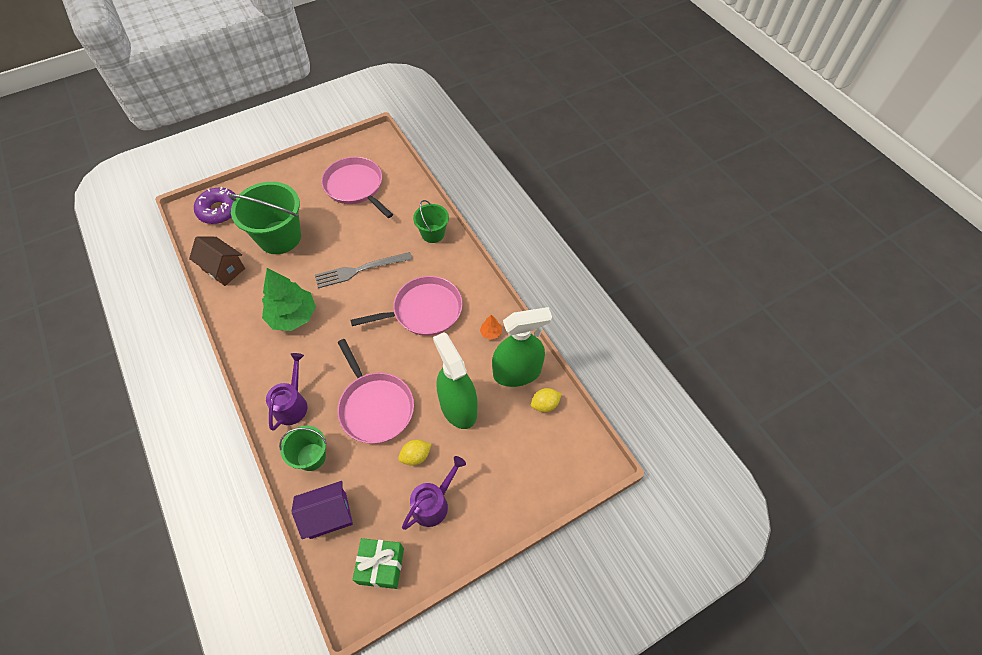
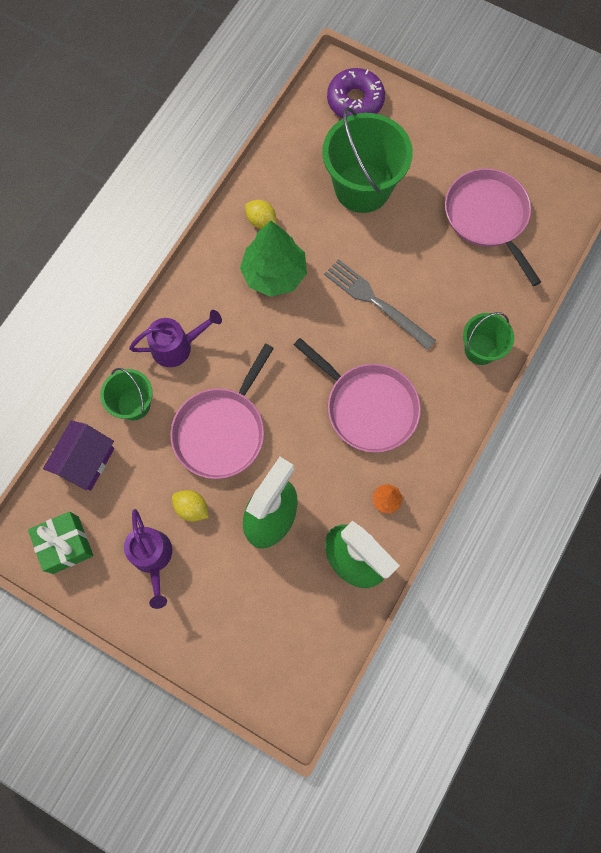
camera: 60 degrees right, 15 degrees up
(223, 269) = (286, 163): brown house -> none
(328, 515) = (86, 461): purple house -> purple house turned 75 degrees clockwise
(355, 187) = (488, 217): pink pan -> pink pan turned 45 degrees counterclockwise
(433, 503) = (153, 558): purple watering can -> purple watering can turned 60 degrees clockwise
(545, 404) = (331, 615): yellow lemon -> yellow lemon (261, 221)

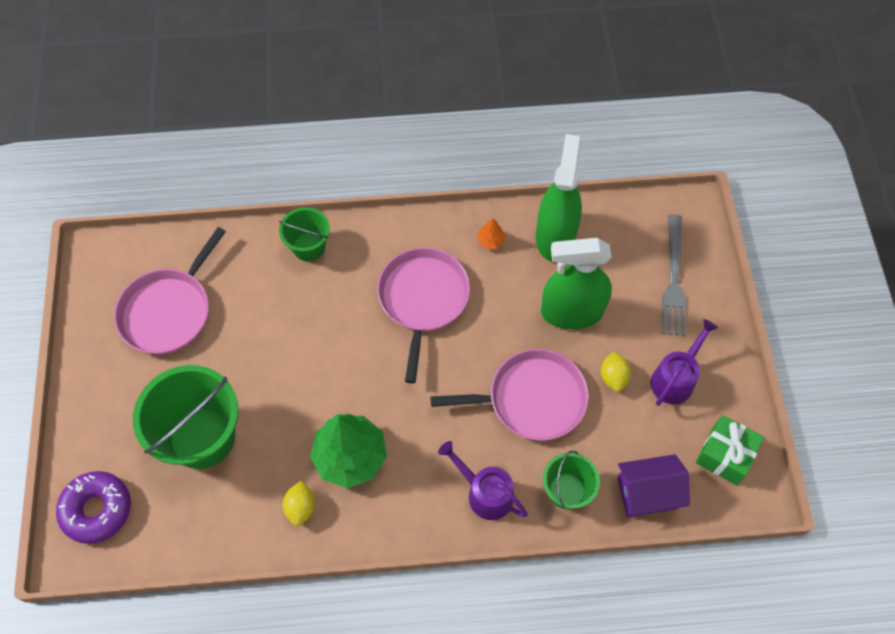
camera: 125 degrees left, 10 degrees down
(376, 302) = (319, 351): grey fork -> grey fork (673, 279)

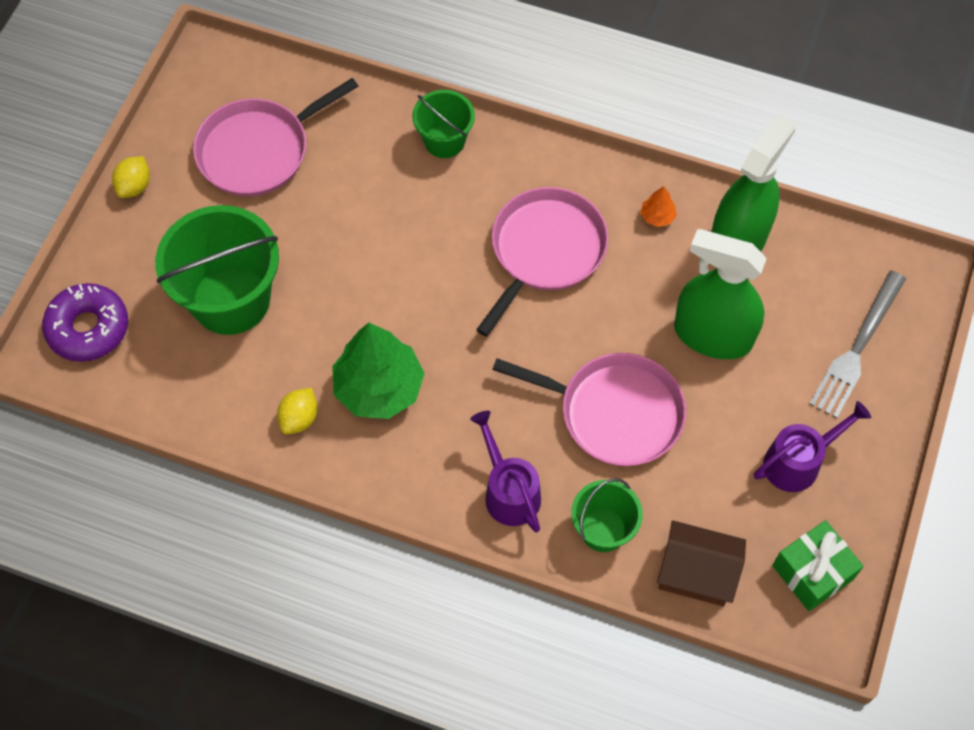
camera: 25 degrees right, 0 degrees up
(613, 377) = (724, 428): yellow lemon -> yellow lemon (135, 186)
(647, 493) = (696, 573): purple house -> brown house

